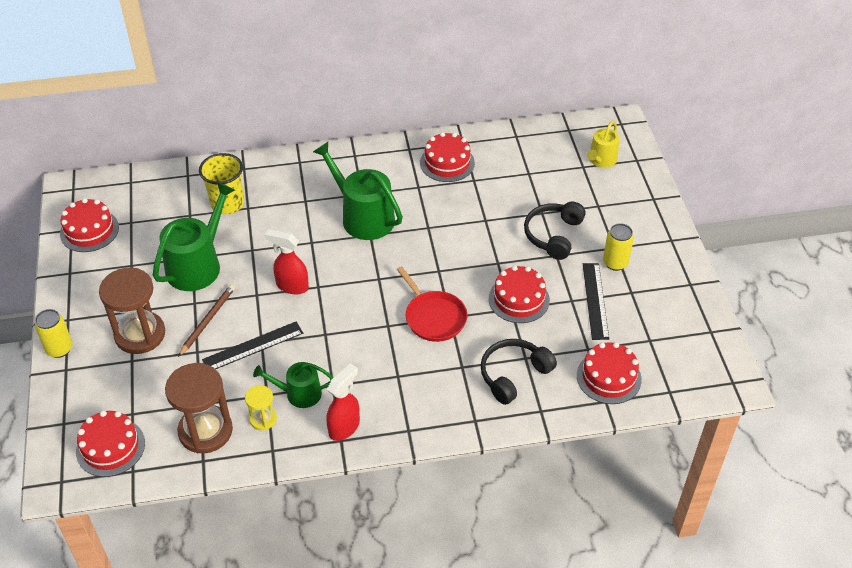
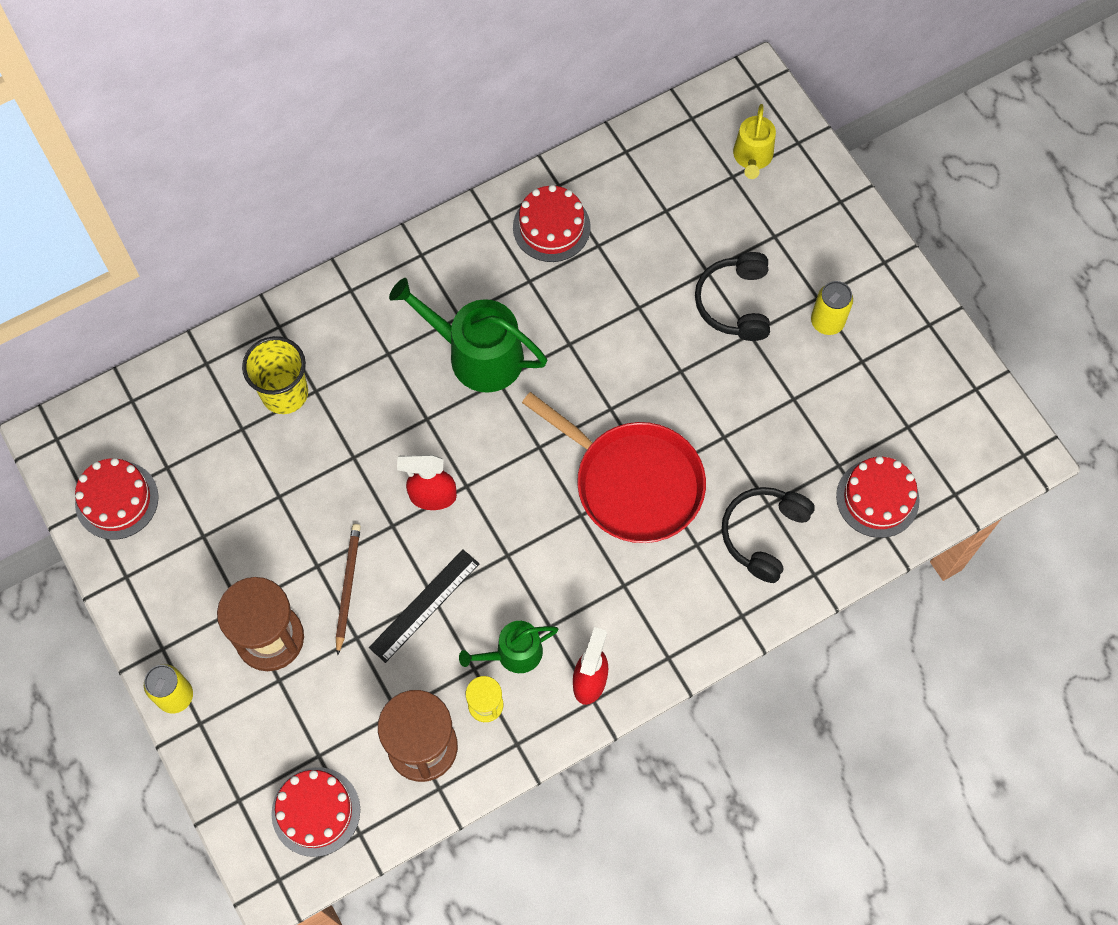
camera: 20 degrees left, 20 degrees up
(198, 265) = (292, 505): green watering can -> none
(434, 317) = (633, 483): red pan -> red pan, size x1.55
(519, 299) = (728, 419): red cake -> none
(595, 300) = (822, 389): black ruler -> none

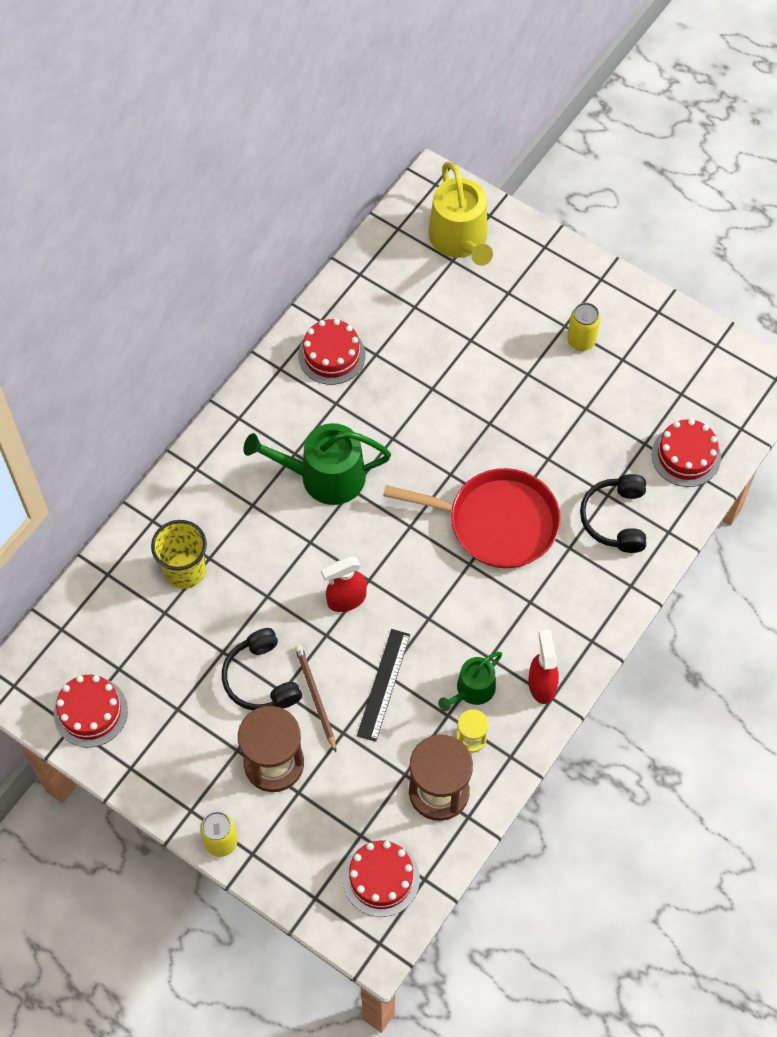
camera: 25 degrees left, 5 degrees down
(735, 303) = (504, 355): black headphones -> black headphones (261, 679)
(752, 157) = (460, 240): yellow watering can -> yellow watering can, size x1.72

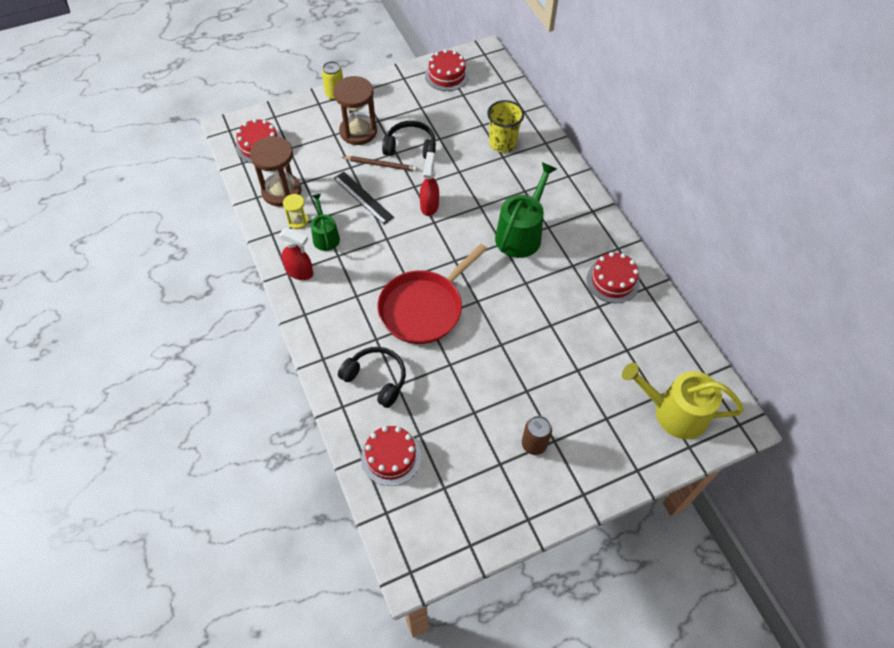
camera: 120 degrees right, 5 degrees down
(581, 341) = (534, 444): yellow can -> brown can

